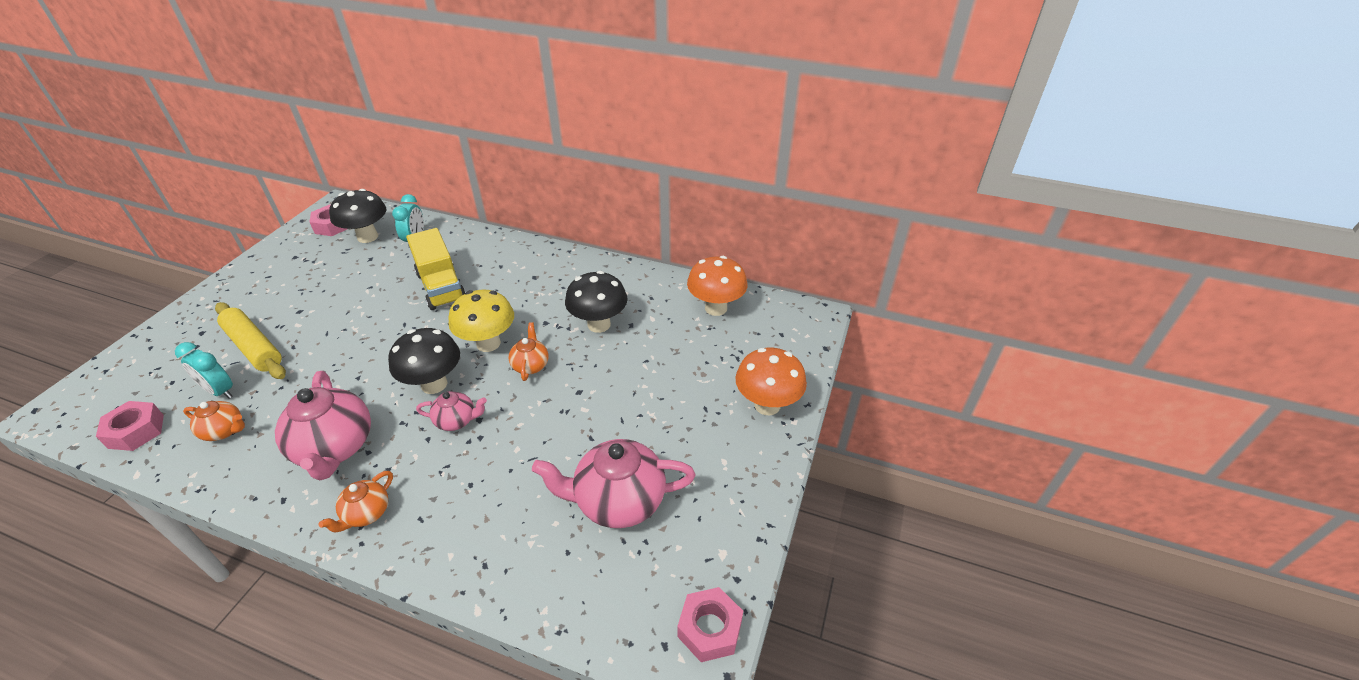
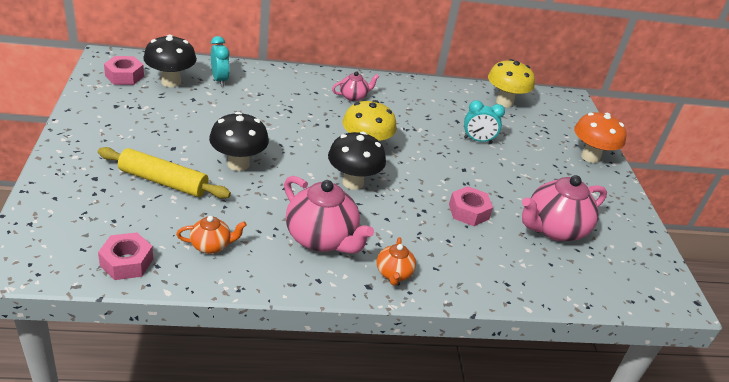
camera: 30 degrees left, 5 degrees down
(220, 391) = (171, 219): turquoise clock -> turquoise clock (477, 140)
(441, 287) = (282, 113): yellow truck -> none
(457, 421) = (396, 203): pink teapot -> pink teapot (353, 96)
(531, 365) = (413, 158): orange teapot -> none
(599, 324) = (434, 124): black mushroom -> black mushroom (238, 164)
(709, 629) = (667, 282): pink nut -> pink nut (468, 211)
(716, 308) = (504, 102): orange mushroom -> yellow mushroom

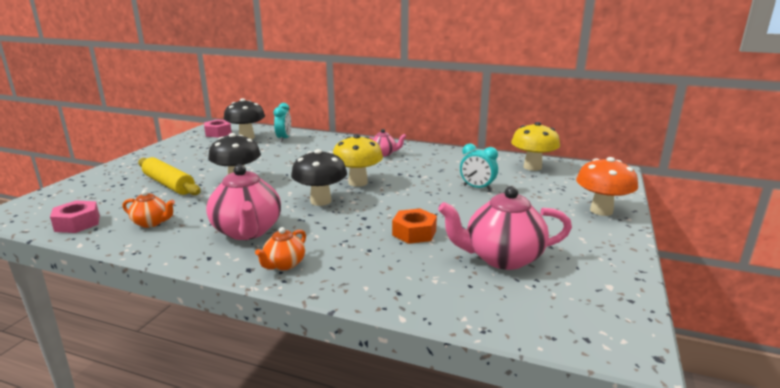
camera: 30 degrees right, 15 degrees down
(468, 211) = (414, 233): pink nut -> orange nut

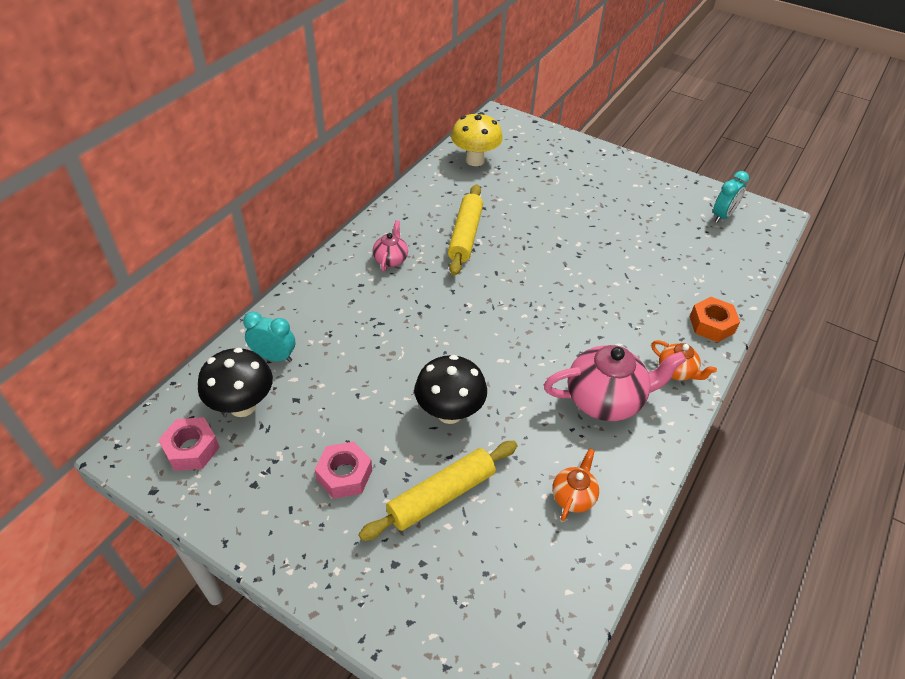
camera: 80 degrees left, 25 degrees up
(77, 223) = (564, 587): pink nut -> pink nut (344, 475)
(320, 201) = (534, 333): black mushroom -> none
(358, 182) = (485, 296): yellow mushroom -> none
(414, 233) = (619, 275): orange nut -> orange nut (711, 325)
(426, 171) = (465, 235): none -> yellow rolling pin
(477, 188) = (521, 211): turquoise clock -> turquoise clock (722, 216)
(501, 258) = (667, 235): pink teapot -> none
(601, 211) = (587, 157): orange mushroom -> none

